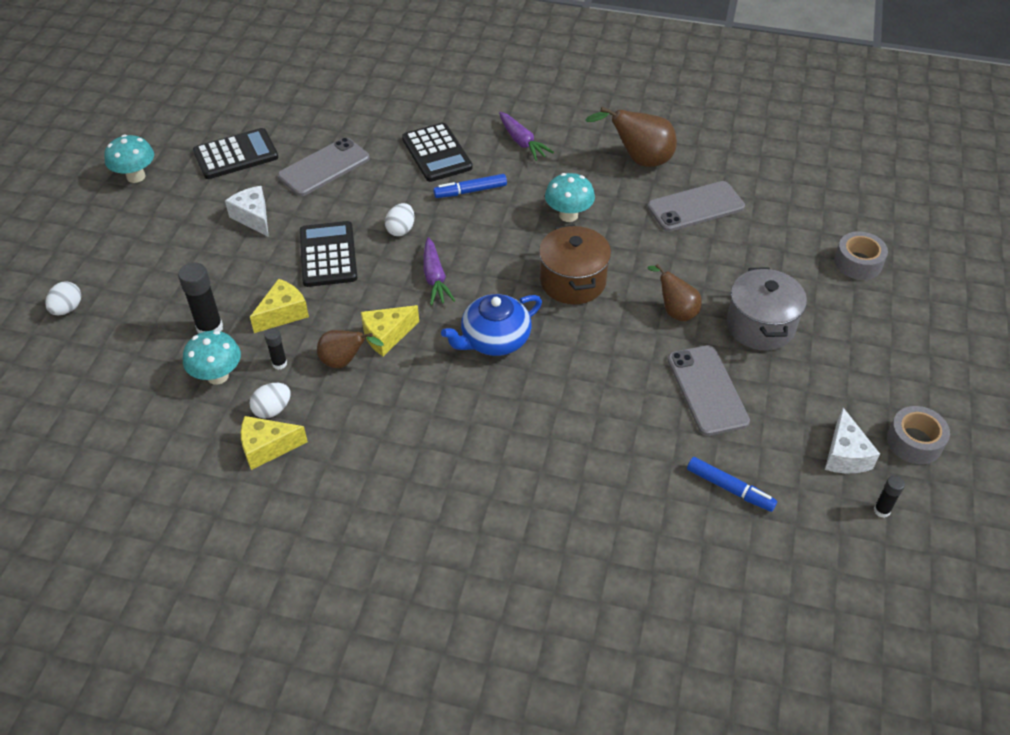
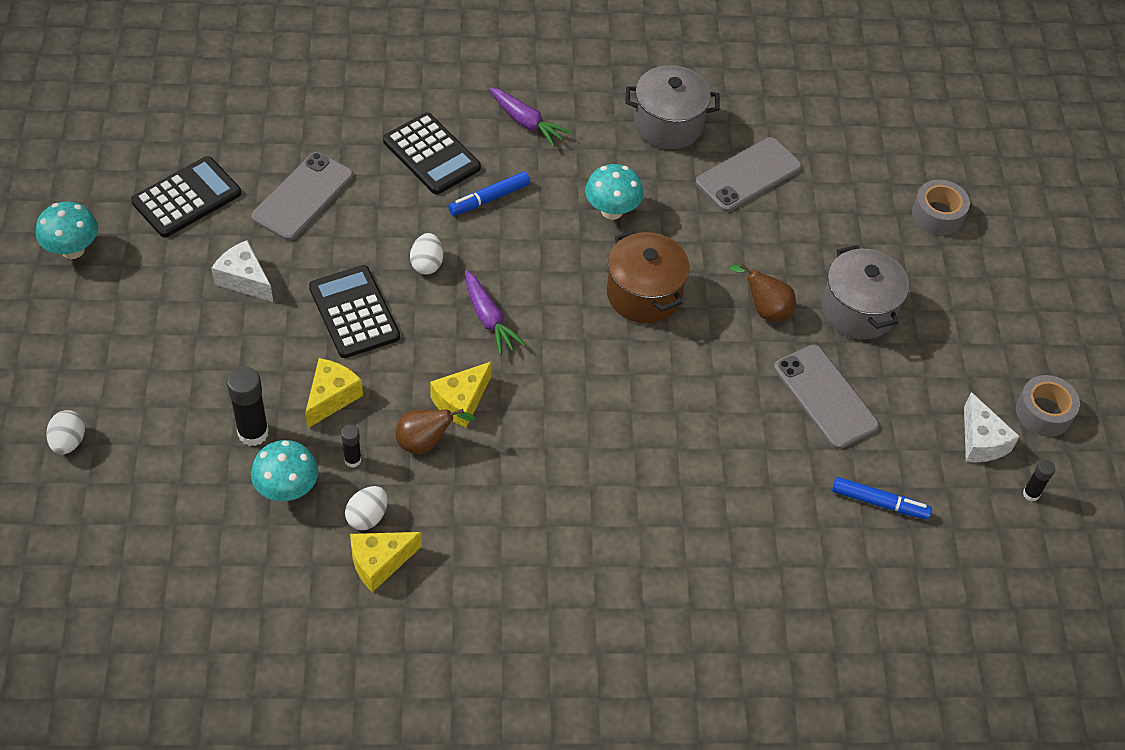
camera: 20 degrees left, 5 degrees up
(494, 340) = (582, 382): blue teapot -> none
(639, 160) = (668, 124): brown pear -> grey pot

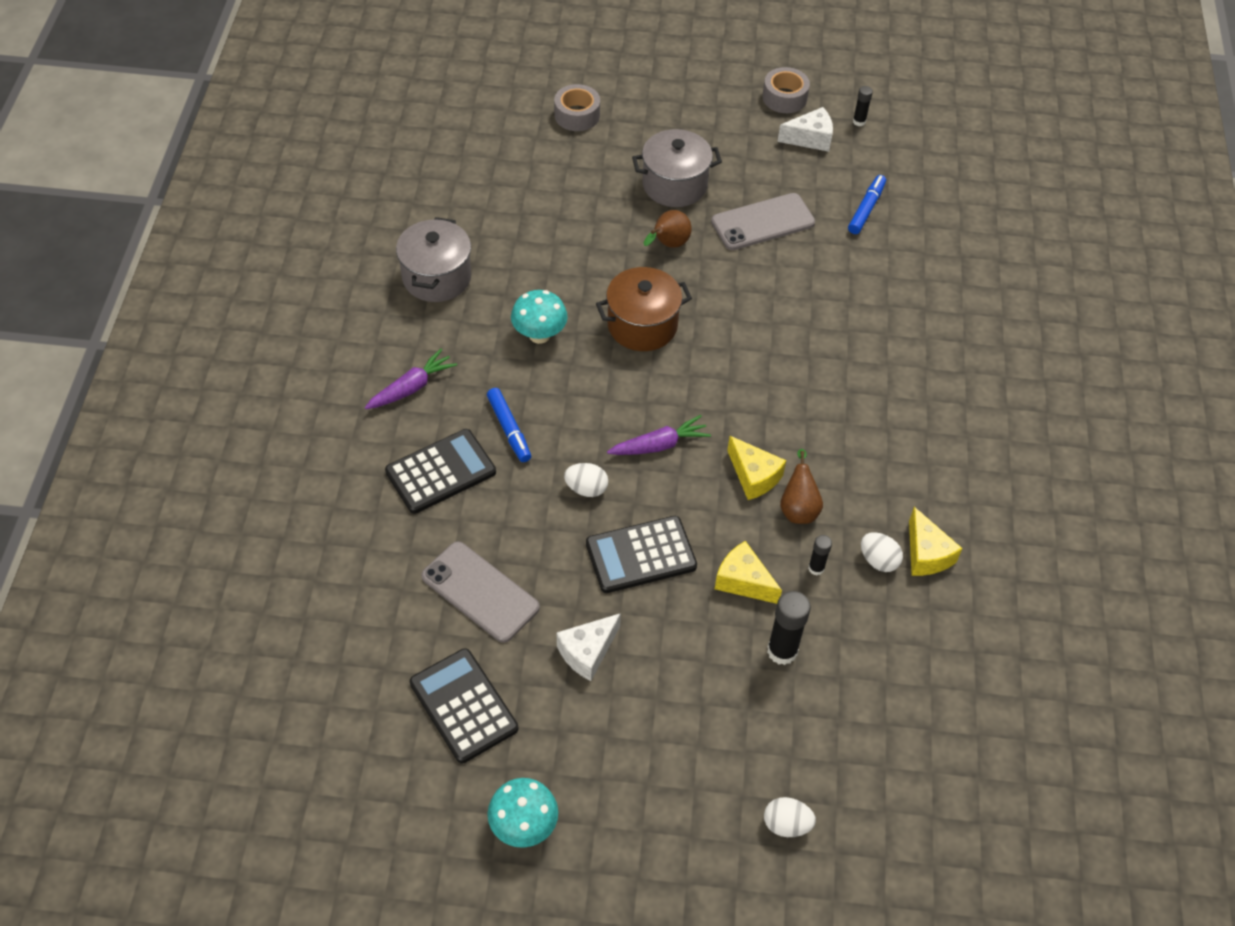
camera: 80 degrees left, 0 degrees up
(287, 489) = (848, 624): turquoise mushroom -> none
(748, 175) = (511, 230): grey phone -> none

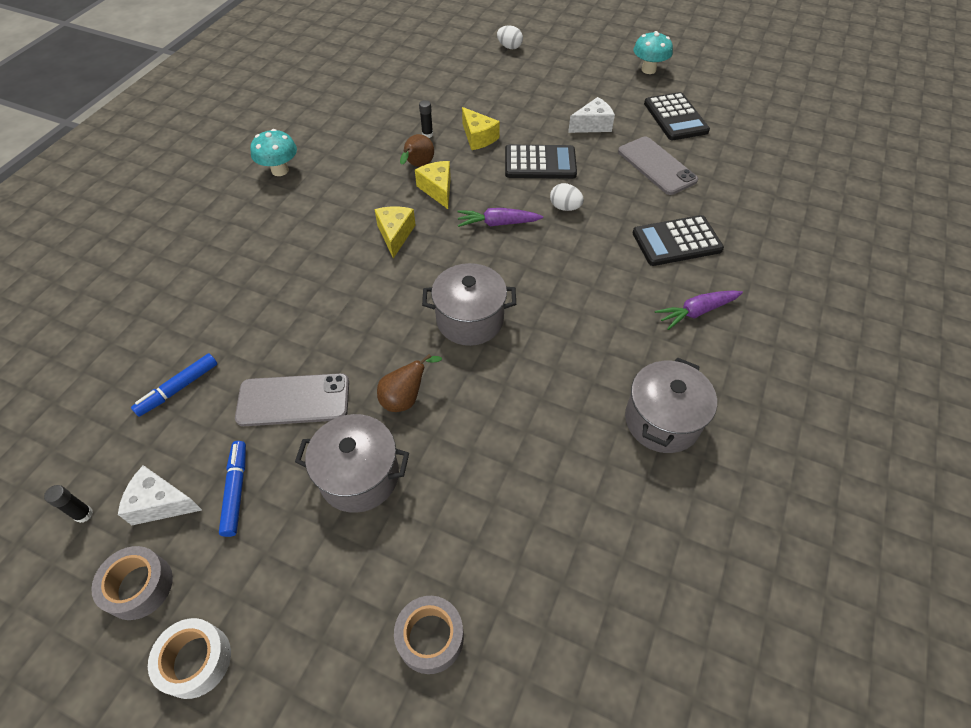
camera: 160 degrees left, 0 degrees up
(509, 429) = (615, 260): blue marker -> blue marker (236, 490)
(539, 335) = (569, 333): turquoise mushroom -> turquoise mushroom (280, 170)
(642, 325) = (470, 320): brown pot -> grey pot
(719, 76) = (196, 660): none -> white tape
(782, 651) = (473, 104): black glue stick -> none
(878, 560) = (385, 130): white egg -> none
(926, 554) = (352, 127): yellow cheese -> yellow cheese (395, 235)

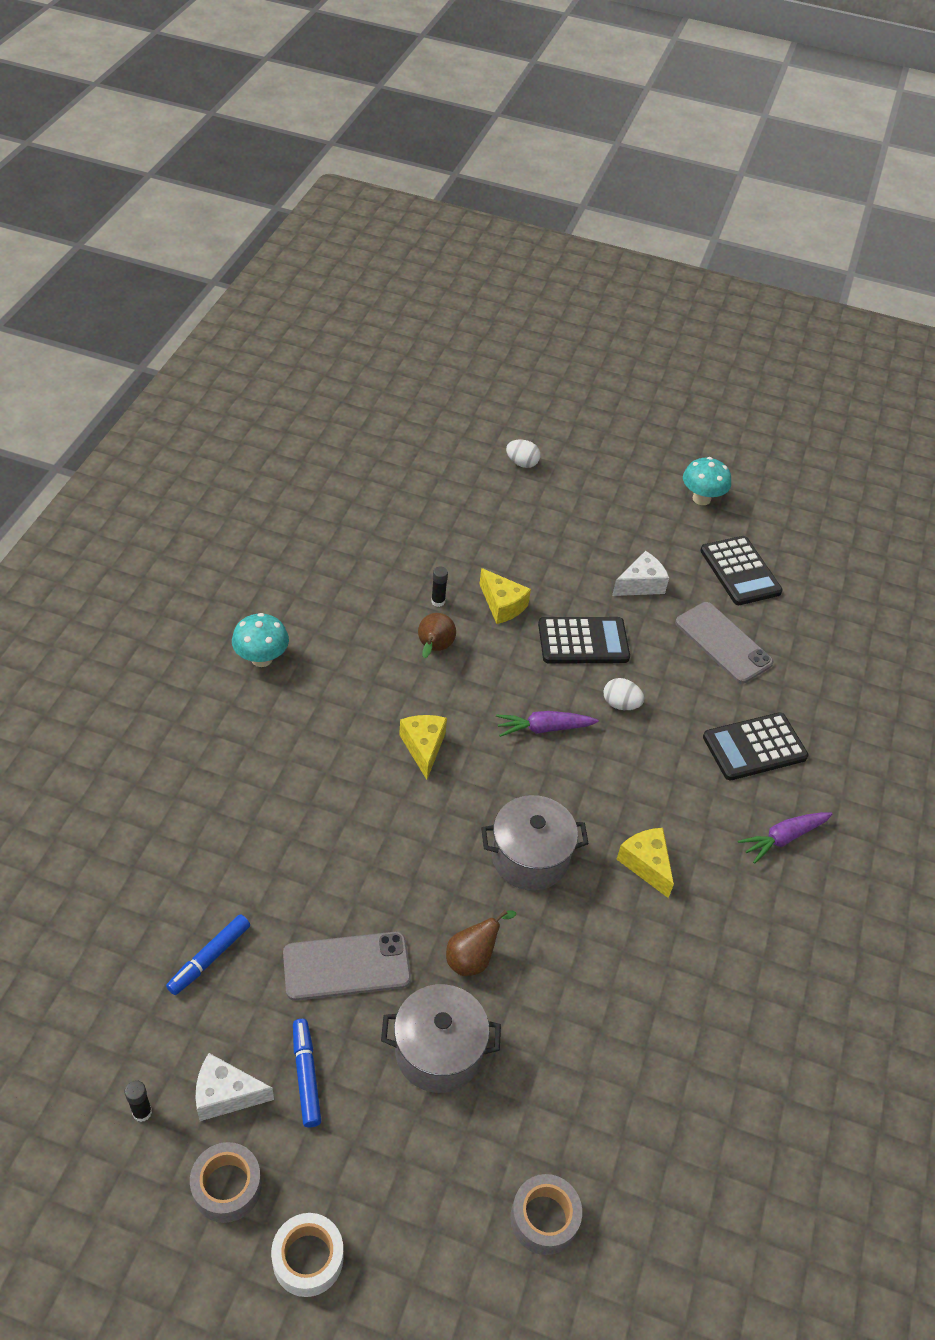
camera: 10 degrees left, 5 degrees down
(437, 189) = (464, 682): yellow cheese -> yellow cheese (646, 864)
(662, 420) = (755, 971): grey pot -> none

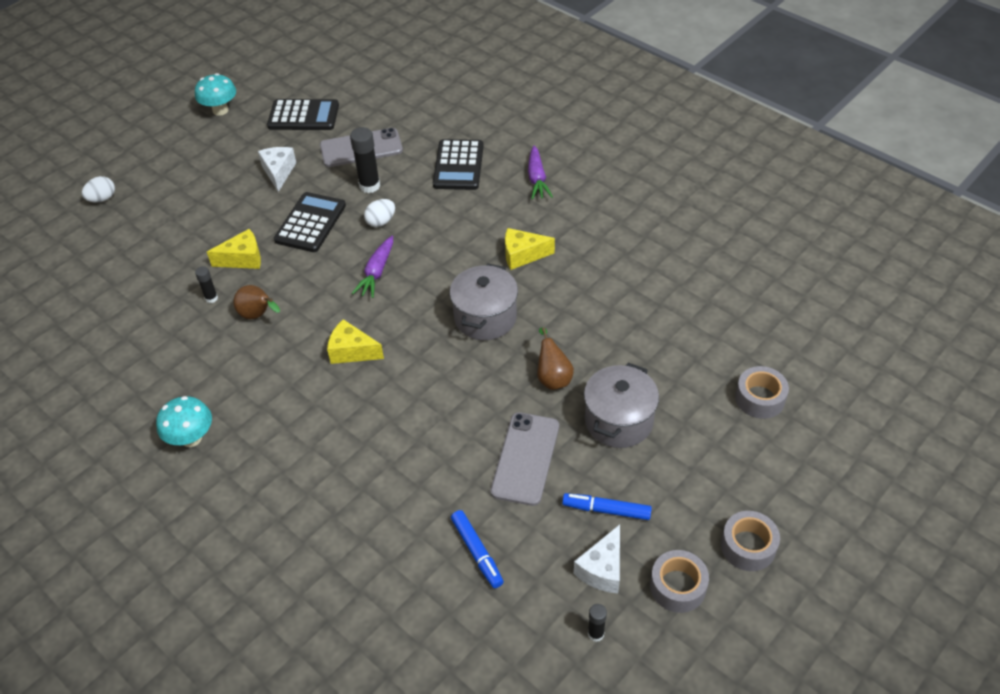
camera: 60 degrees left, 0 degrees up
(308, 1258) = (748, 546): white tape -> grey tape
(669, 673) = (369, 186): none -> black glue stick

